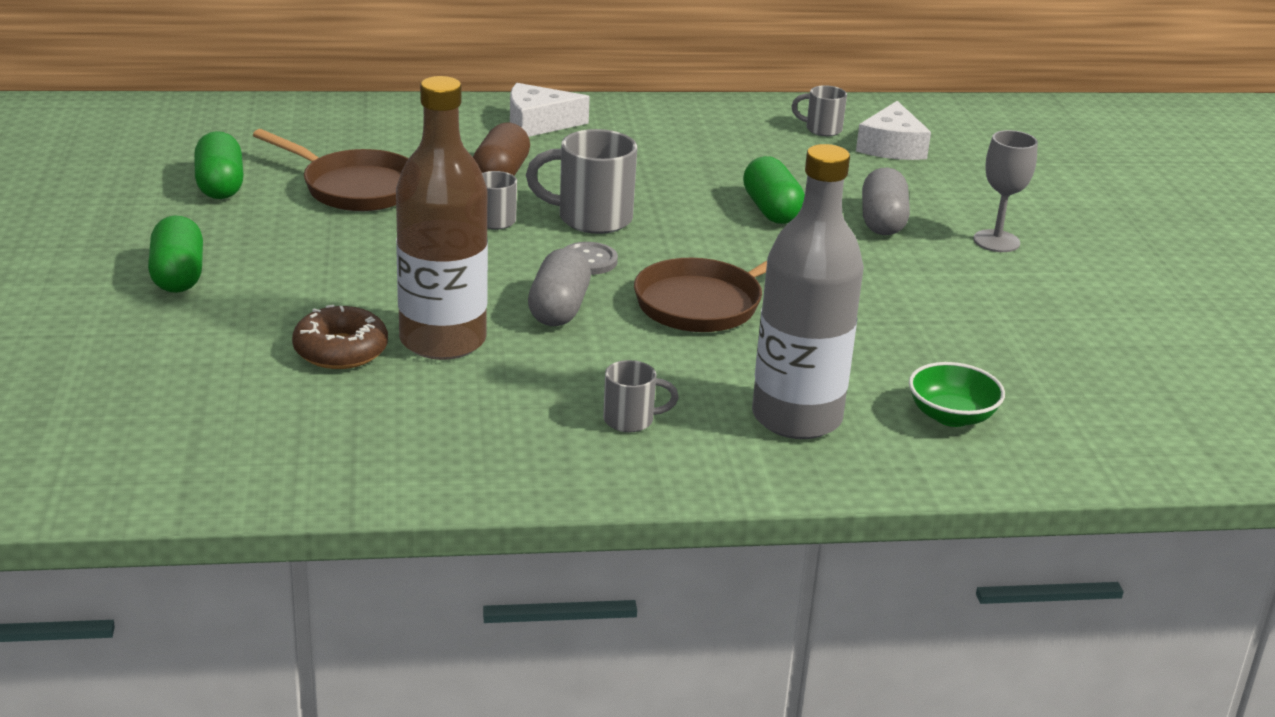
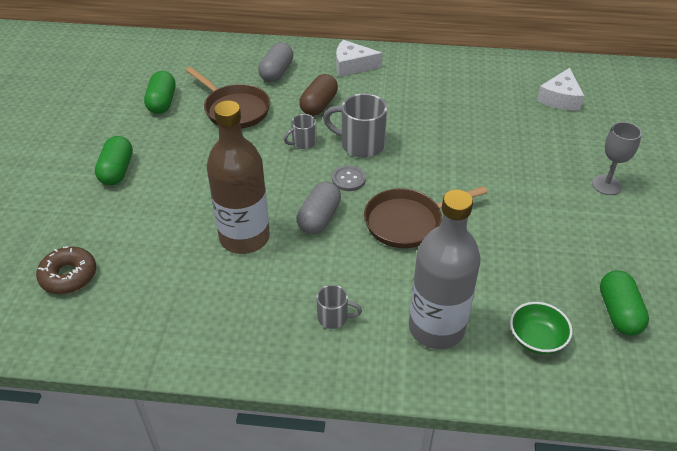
camera: 15 degrees right, 15 degrees up
(340, 350) = (185, 239): brown donut -> brown donut (69, 276)
(771, 210) = (470, 146): green capsule -> green capsule (618, 313)
(822, 129) = (520, 81): grey mug -> none
(882, 221) = (537, 162): grey capsule -> grey capsule (276, 72)

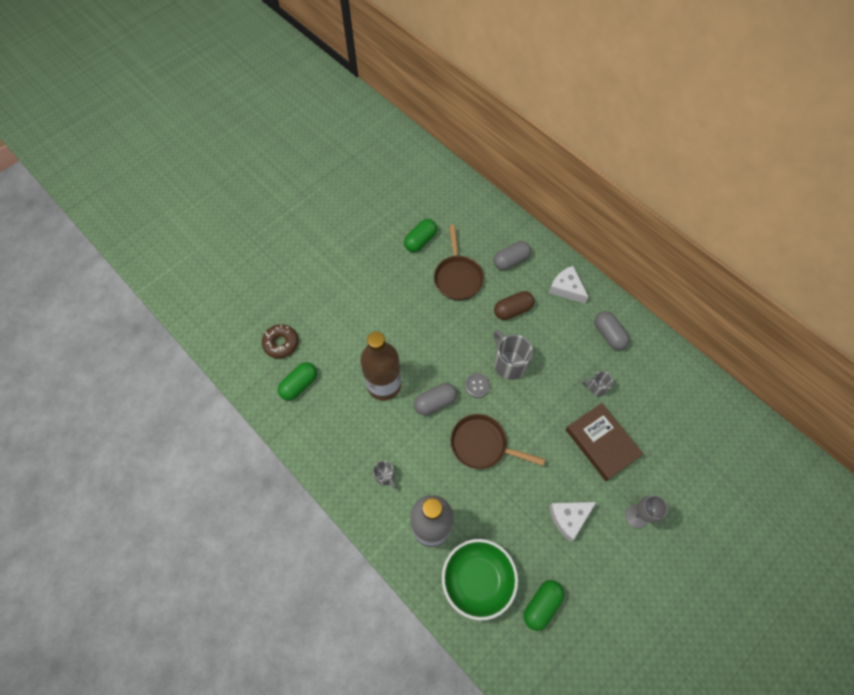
camera: 40 degrees right, 20 degrees up
(117, 171) = (355, 282): green capsule -> green capsule (299, 384)
(303, 143) = (475, 336): grey mug -> grey mug (596, 387)
(427, 77) = (608, 335): none -> grey capsule
(513, 152) = (601, 443): none -> brown book
(536, 339) = (477, 580): green bowl -> green bowl, size x1.78
(560, 98) = (685, 422): white cheese -> white cheese (568, 518)

